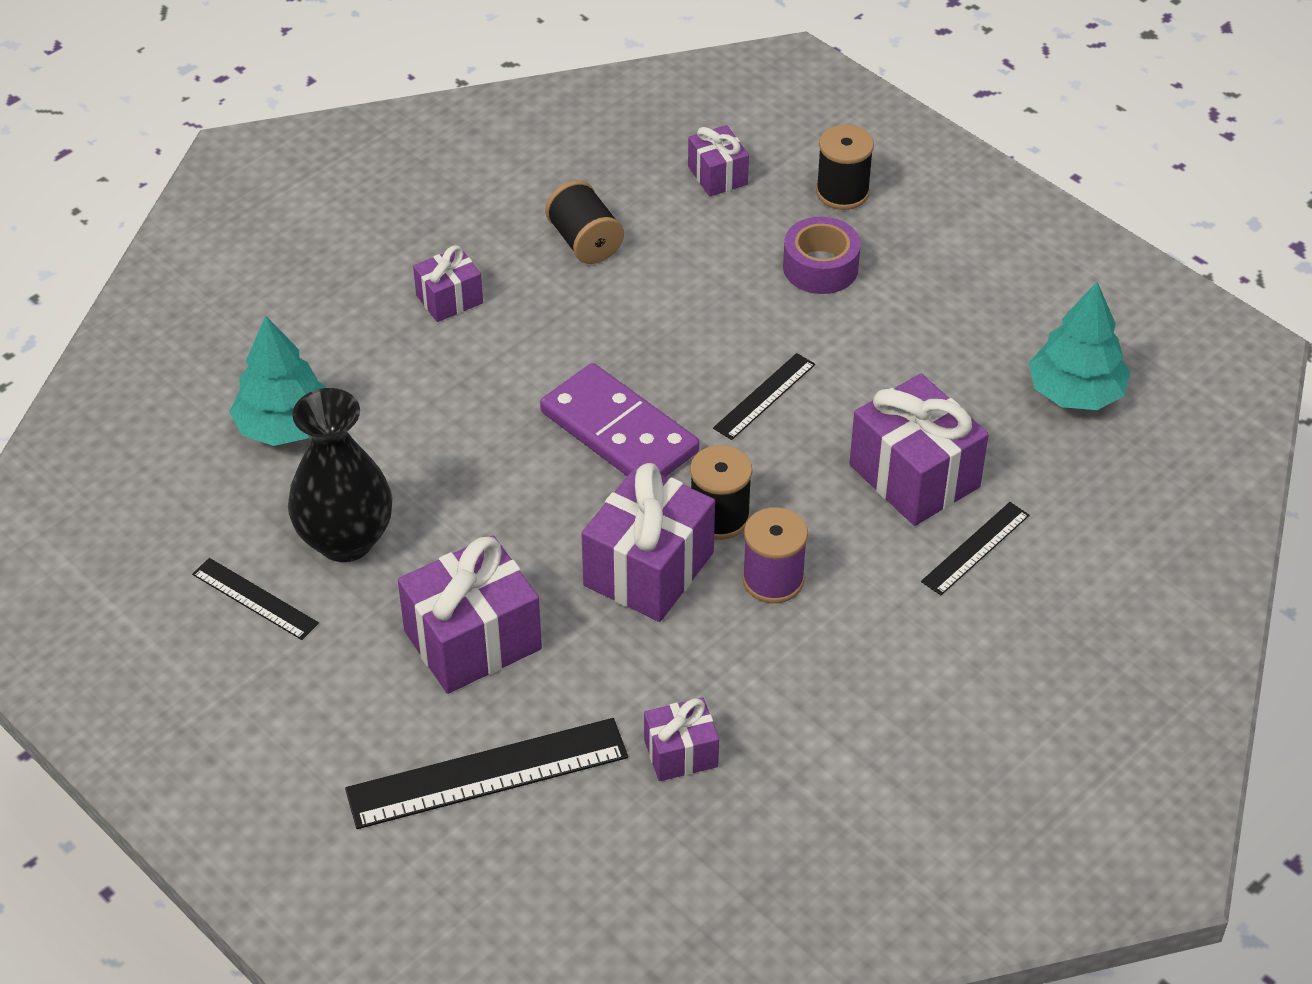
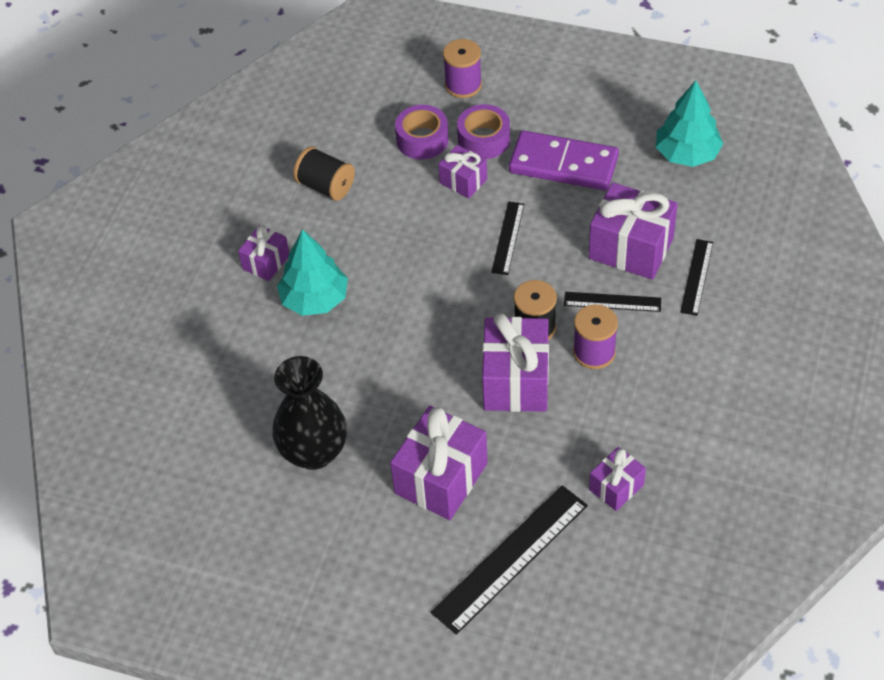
camera: 25 degrees left, 5 degrees up
(255, 598) = (283, 519): black ruler -> black ruler (612, 302)
(284, 426) = (219, 396): turquoise tree -> turquoise tree (314, 299)
(619, 432) = (436, 301): purple domino -> purple domino (563, 164)
(717, 175) = (378, 106): purple gift -> purple gift (463, 181)
(743, 236) = (422, 140): none -> purple tape
(842, 192) = (463, 85): black spool -> purple spool

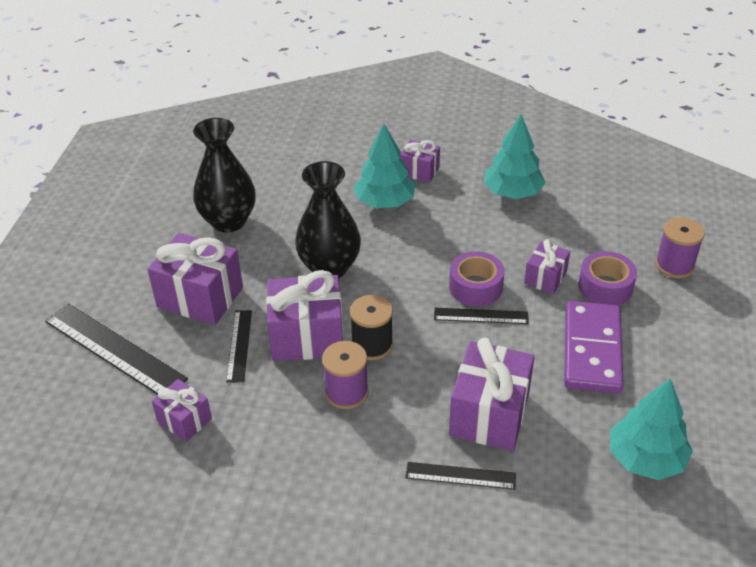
camera: 80 degrees right, 10 degrees down
(325, 186) = (512, 192): black spool -> turquoise tree
(415, 356) = (329, 268): none -> black vase
(422, 140) = (589, 245): purple tape -> purple tape (475, 287)
(612, 302) = (413, 403): black ruler -> black ruler (239, 345)

